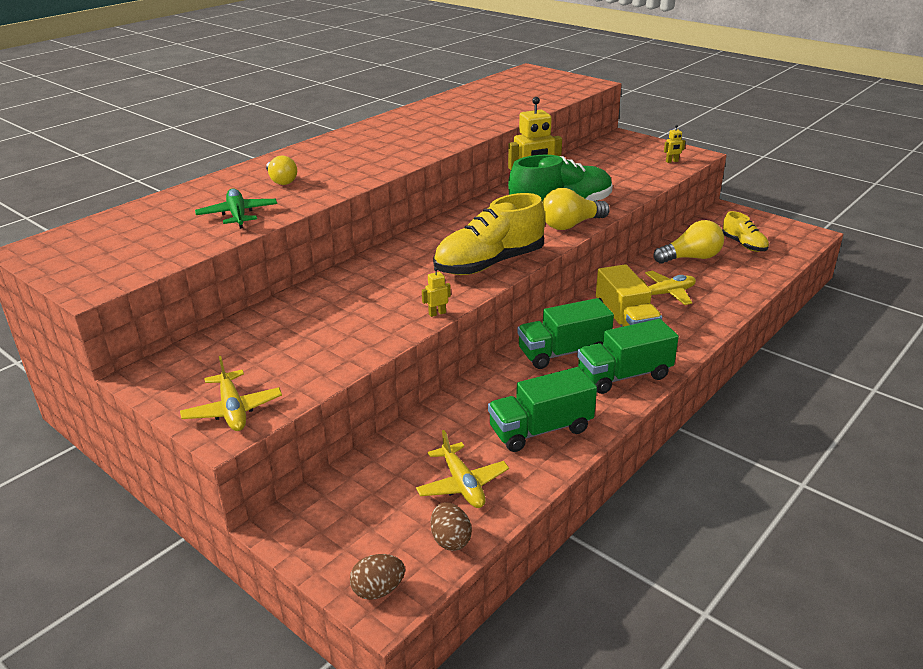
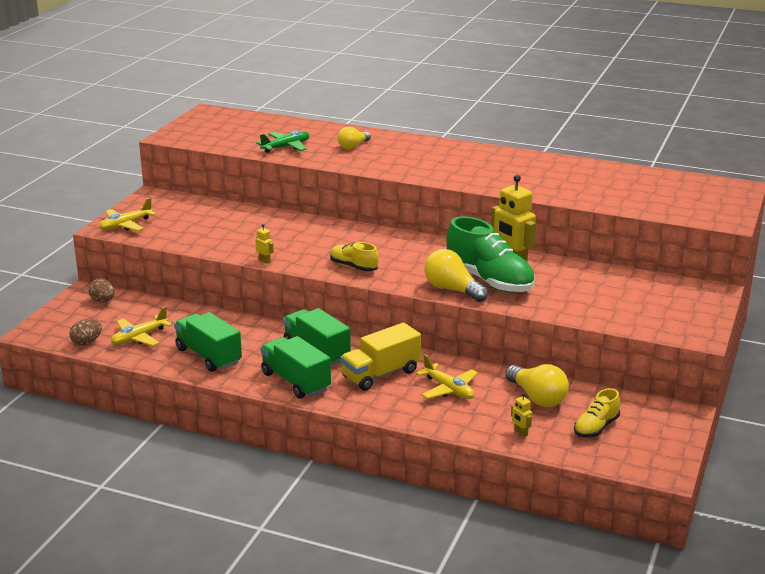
camera: 70 degrees right, 5 degrees down
(378, 590) = (42, 329): brown egg -> brown egg (103, 301)
(489, 264) = (353, 267): yellow shoe -> yellow shoe, size x0.53
(672, 161) = (662, 324): yellow robot -> yellow robot (520, 433)

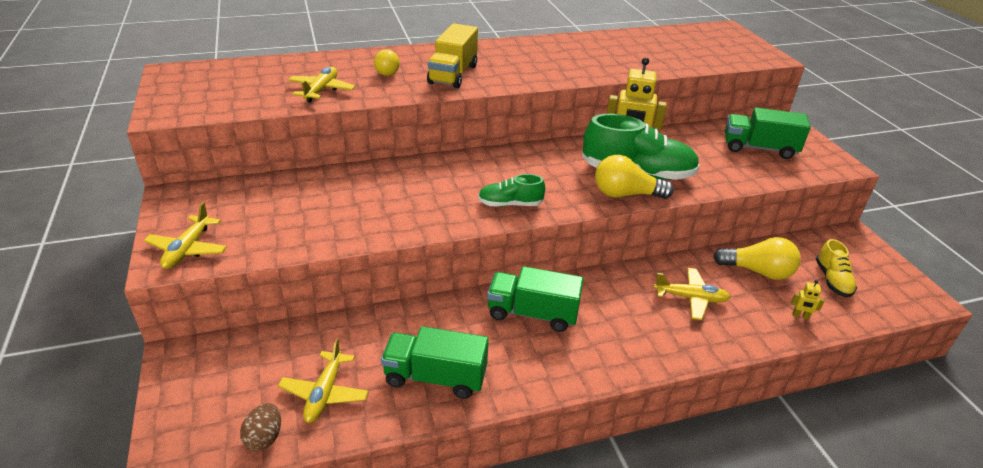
camera: 40 degrees left, 10 degrees up
(103, 301) = (216, 361): brown egg -> none
(265, 261) = (415, 232): yellow robot -> none
(286, 147) = (321, 90): green plane -> yellow plane
(295, 381) = (561, 362): green truck -> green truck (759, 148)
(353, 267) = (510, 204): yellow shoe -> green shoe
(381, 374) = (619, 310): yellow truck -> yellow truck (453, 74)

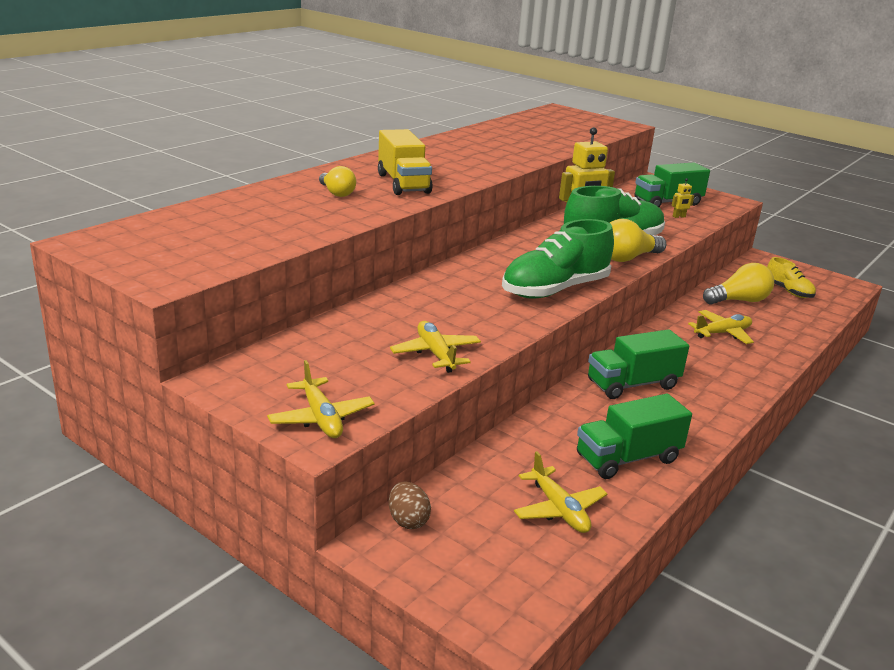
camera: 35 degrees left, 10 degrees down
(264, 437) = (559, 565): brown egg -> brown egg (408, 520)
(321, 90) = (301, 222): yellow plane -> yellow plane (435, 354)
(510, 204) = (555, 290): green shoe -> green shoe, size x1.88
(800, 316) = (800, 320): yellow robot -> yellow robot (679, 216)

